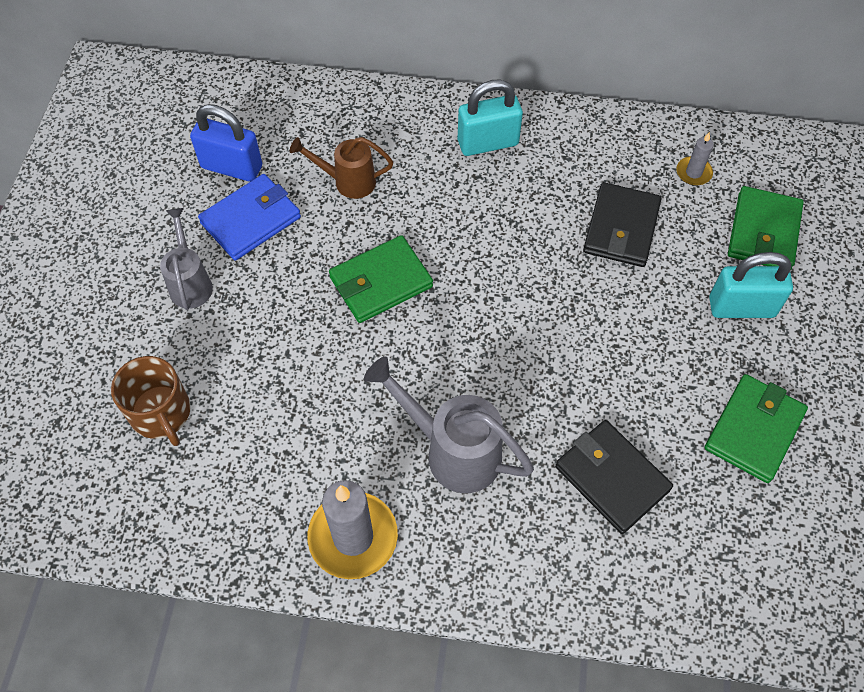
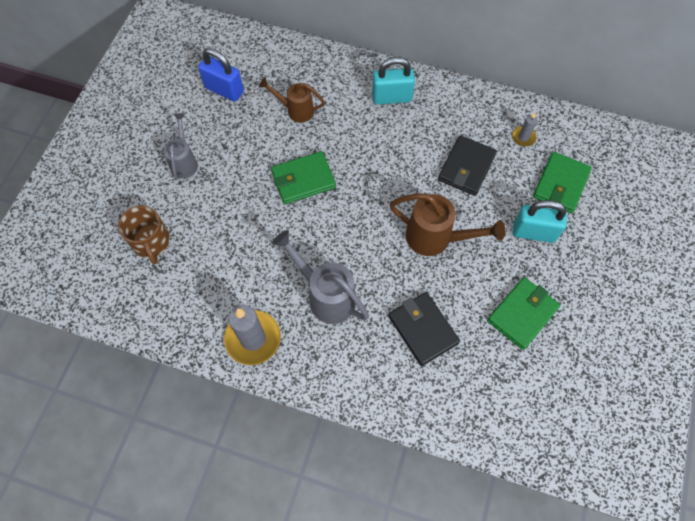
camera: 10 degrees right, 5 degrees up
(251, 220) = (229, 127): blue wallet -> none
(599, 338) = (435, 238): none -> brown watering can

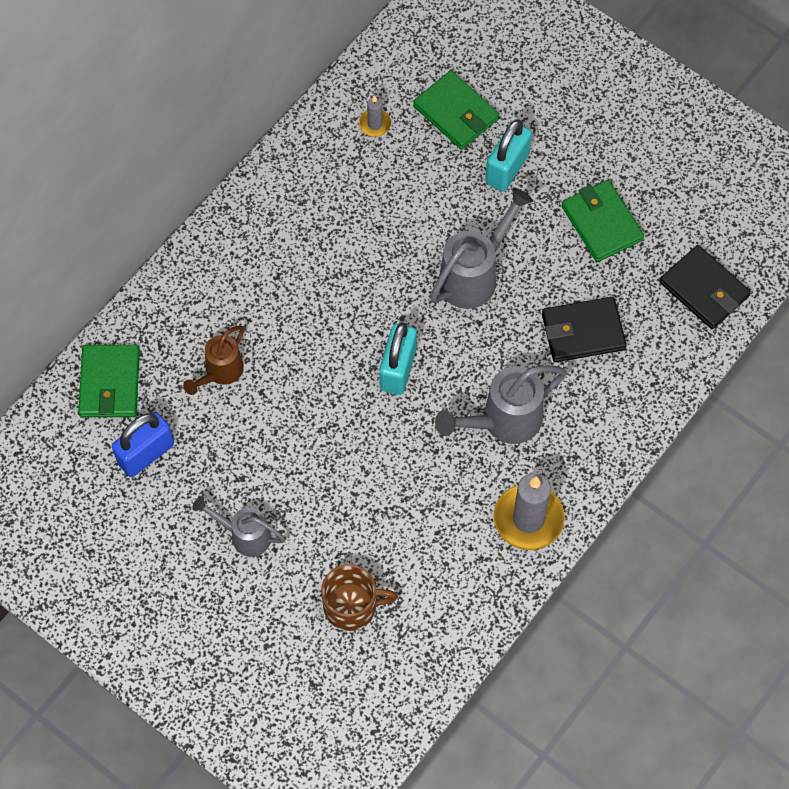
camera: 70 degrees left, 0 degrees up
(303, 179) = (332, 396): green wallet -> green wallet (110, 383)
(391, 97) = (250, 250): turquoise padlock -> turquoise padlock (397, 369)
(435, 238) = (474, 275): brown watering can -> grey watering can
(466, 167) = (391, 204): black wallet -> black wallet (704, 289)

